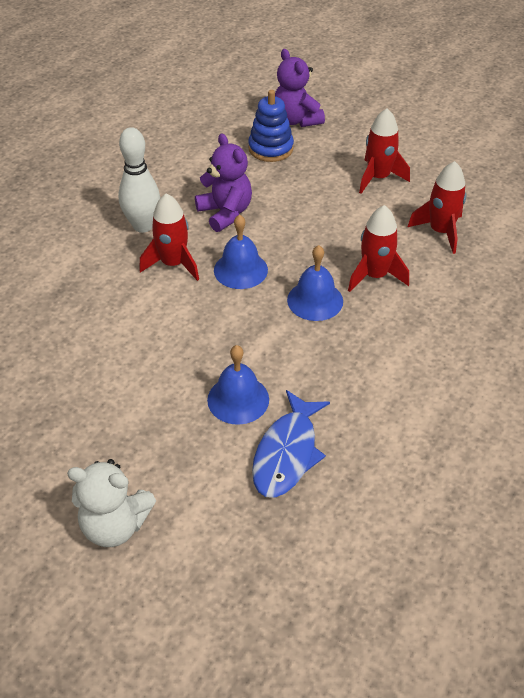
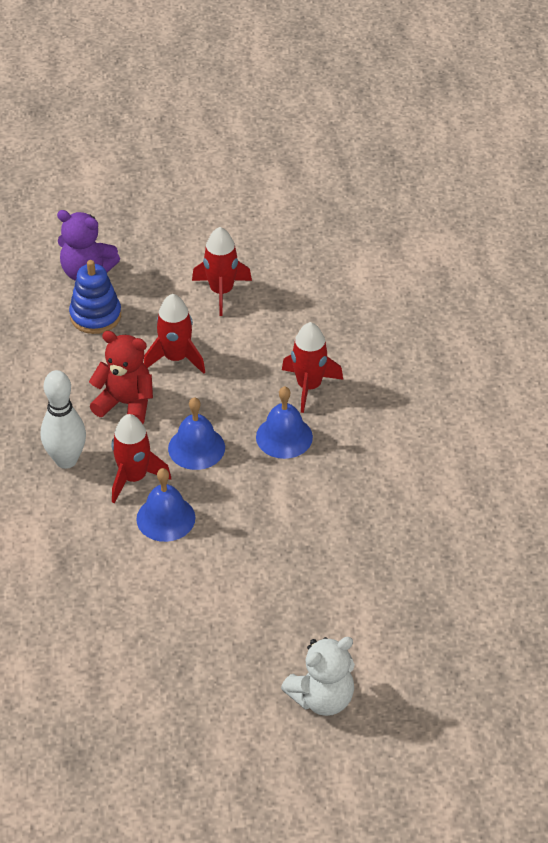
camera: 40 degrees left, 0 degrees up
(225, 213) = (125, 404): purple teddy bear -> red teddy bear
(238, 399) = (310, 553): blue bell -> blue bell (165, 518)
(287, 453) = (386, 568): blue fish -> none
(440, 231) = (322, 314): red rocket -> red rocket (176, 358)

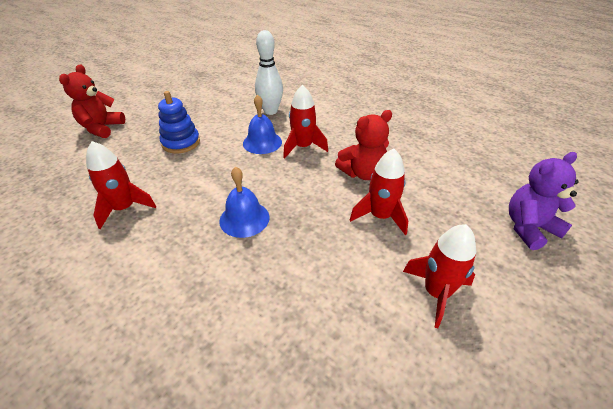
camera: 135 degrees right, 5 degrees down
(66, 460) = (346, 134): white bowling pin -> white bowling pin (270, 111)
(95, 316) = (466, 205): blue stacking toy -> blue stacking toy (181, 143)
(196, 448) = (291, 178): blue bell -> none
(309, 386) = (266, 266): red rocket -> red rocket (124, 208)
(322, 698) = (102, 128): white teddy bear -> red teddy bear

